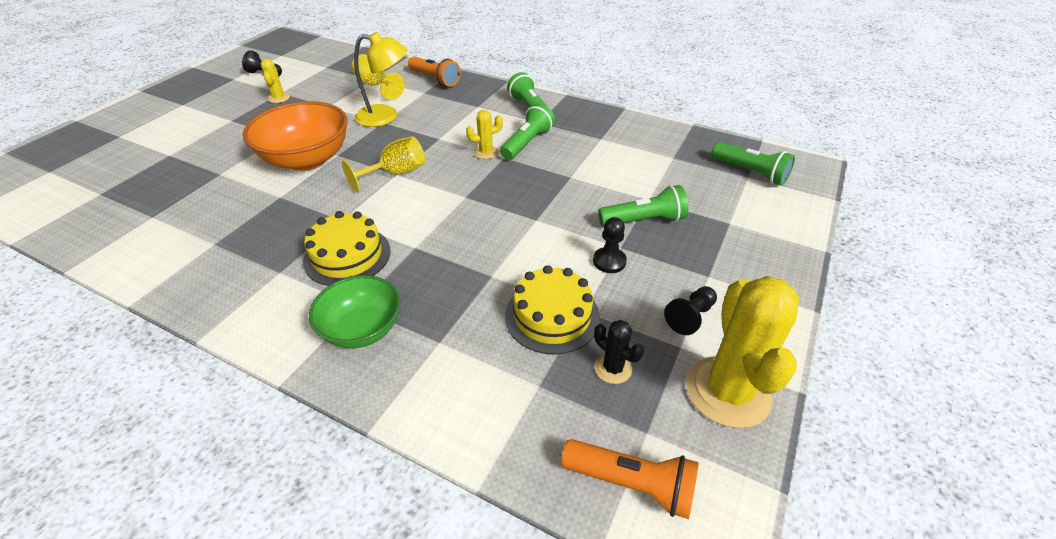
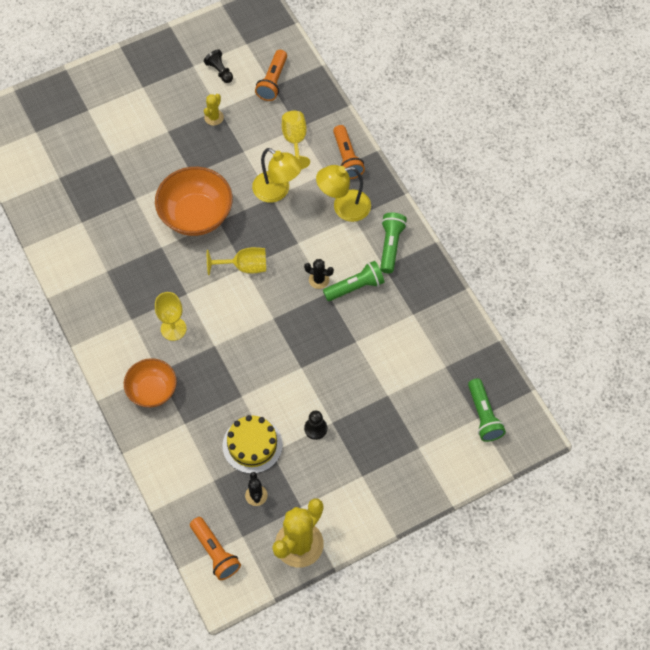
camera: 35 degrees right, 20 degrees up
(324, 65) = (273, 81): none -> orange flashlight
(347, 256) = (173, 329): yellow cake -> yellow goblet
(362, 329) = (152, 390): green bowl -> orange bowl
(462, 104) = (344, 207): none -> yellow lamp
(486, 152) = (319, 280): yellow cactus -> black cactus
(644, 221) = (366, 411): green flashlight -> none
(690, 317) = (324, 494): black pawn -> none

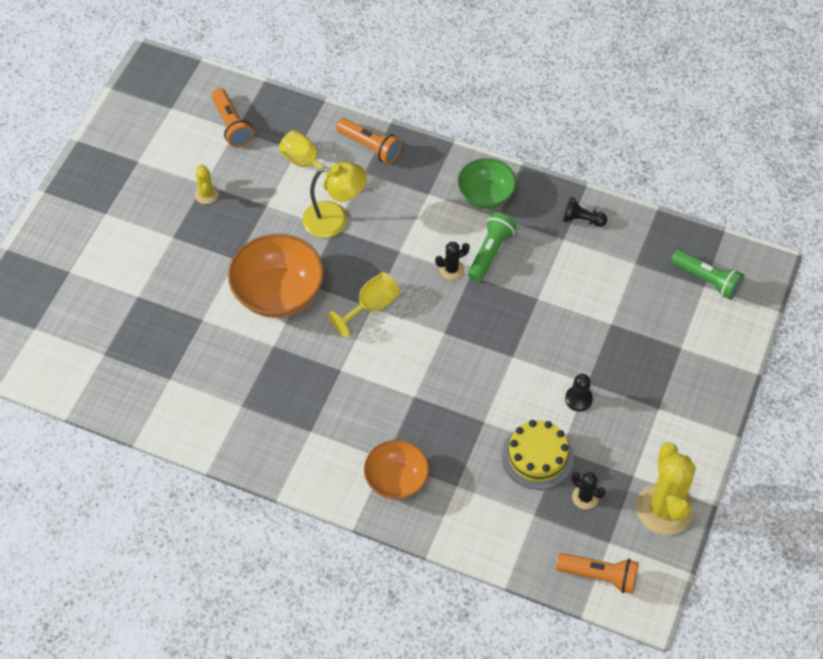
camera: 40 degrees left, 5 degrees down
(173, 329) = (360, 410): yellow goblet -> none
(220, 71) = (170, 149): black pawn -> black pawn (582, 219)
(344, 207) = (410, 191): yellow lamp -> none
(391, 246) = (486, 195): green flashlight -> green bowl

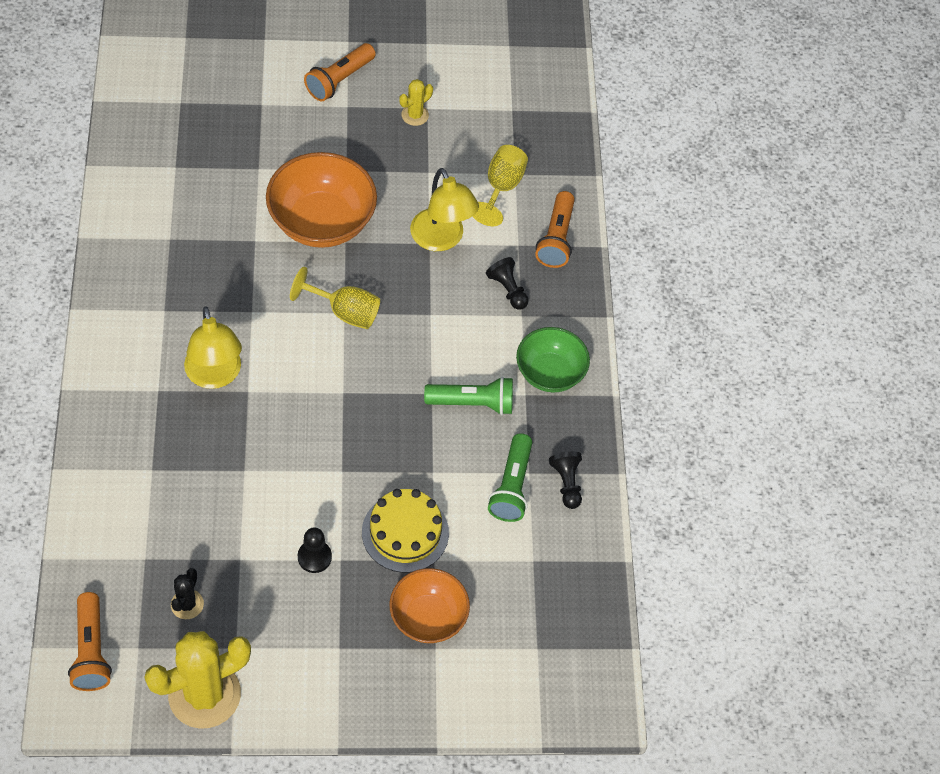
camera: 60 degrees right, 0 degrees up
(232, 125) = (515, 105): orange flashlight -> orange flashlight (339, 80)
(390, 414) = (215, 376): none -> yellow lamp
(396, 480) = (136, 409): orange bowl -> orange bowl (428, 617)
(401, 194) = (508, 290): none -> black pawn
(451, 269) = (430, 372): black cactus -> none
(537, 456) = (221, 538): yellow cake -> yellow cake (405, 532)
(707, 280) = (547, 649): green flashlight -> green flashlight (511, 486)

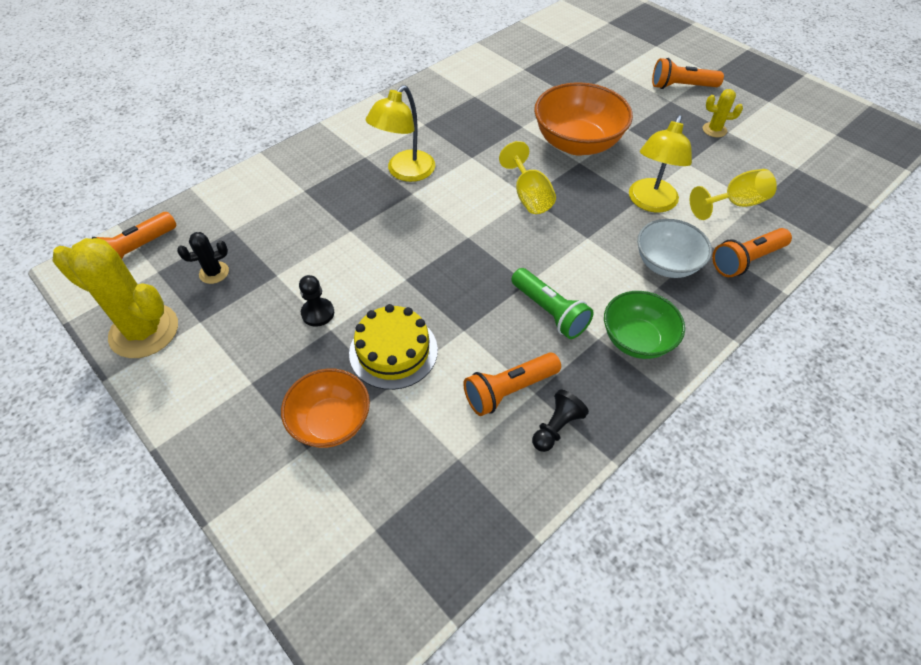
camera: 55 degrees right, 5 degrees down
(508, 290) = (666, 264): black pawn -> white bowl
(511, 486) = (509, 390): green flashlight -> orange flashlight

